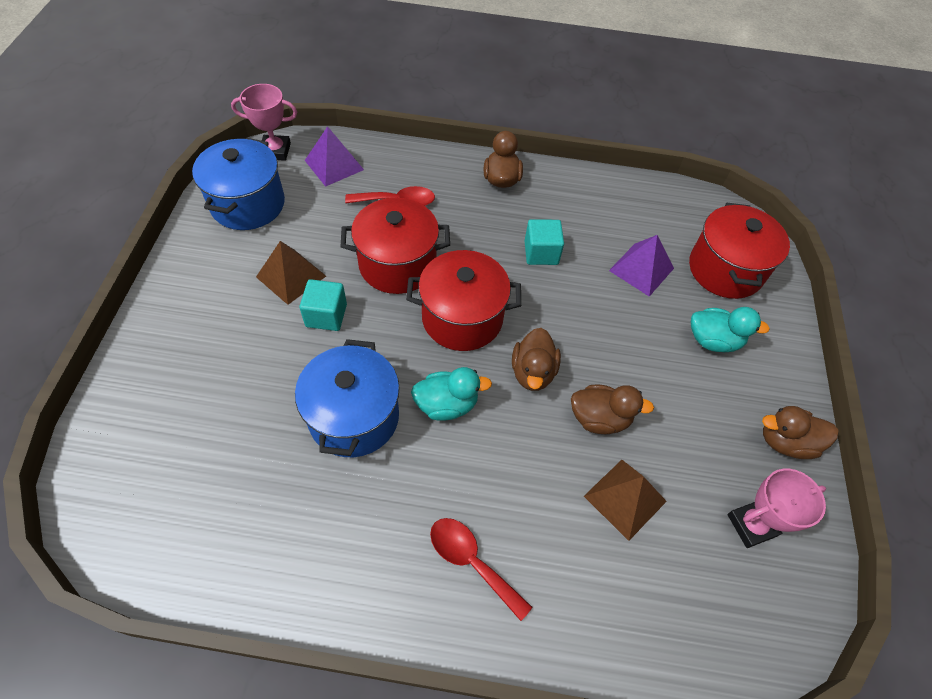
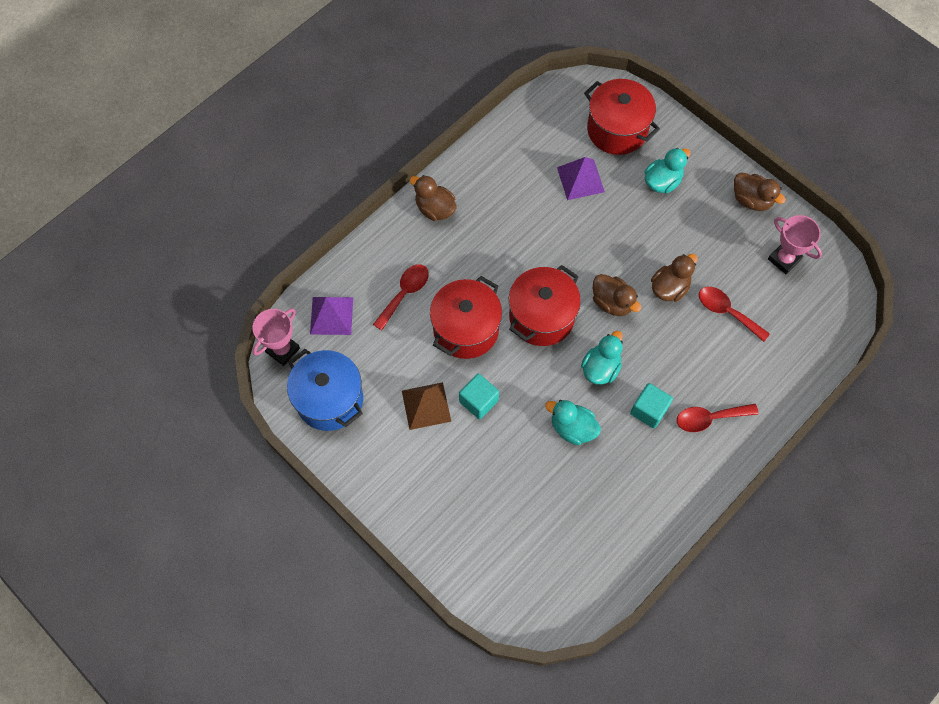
camera: 50 degrees left, 10 degrees up
(354, 417) = (572, 428): blue pot -> turquoise duck
(541, 253) = (522, 231): turquoise cube -> turquoise cube (649, 410)
(625, 498) = (727, 312): brown pyramid -> red spoon
(751, 525) = (784, 259): pink trophy -> pink trophy turned 60 degrees counterclockwise
(785, 442) = (751, 200): brown duck -> brown duck turned 90 degrees counterclockwise

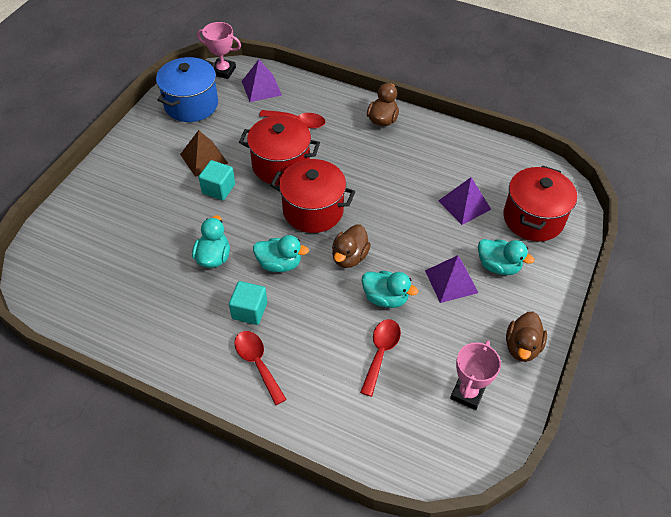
camera: 70 degrees right, 15 degrees down
(667, 226) = (451, 281): none -> purple pyramid
(669, 288) = (385, 298): brown duck -> turquoise duck

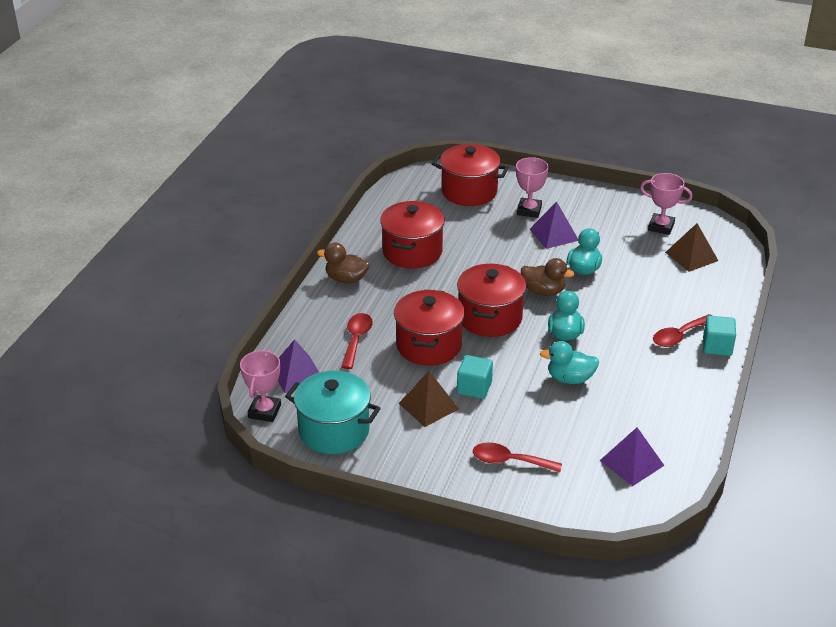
camera: 95 degrees left, 15 degrees down
(191, 104) = (334, 431): blue pot -> turquoise pot
(249, 310) = (625, 347): turquoise cube -> turquoise cube (717, 346)
(381, 353) = (641, 269): red spoon -> red spoon (509, 461)
(403, 413) = (691, 256): none -> brown pyramid
(422, 165) = (412, 252): none -> red pot
(464, 204) = (460, 227): purple pyramid -> purple pyramid (631, 463)
(498, 266) = (529, 210): turquoise duck -> pink trophy
(522, 347) = (608, 201): brown duck -> none

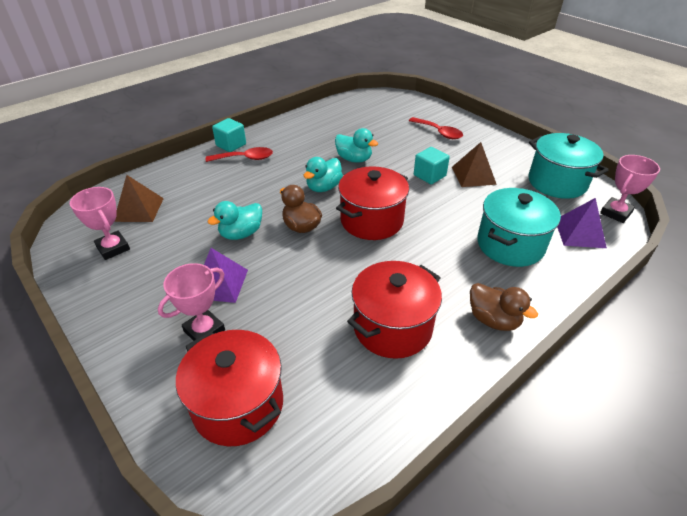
camera: 150 degrees left, 5 degrees up
(356, 339) = (510, 245): red spoon -> turquoise pot
(429, 345) = (444, 216): red pot -> none
(631, 463) = (366, 112): purple pyramid -> none

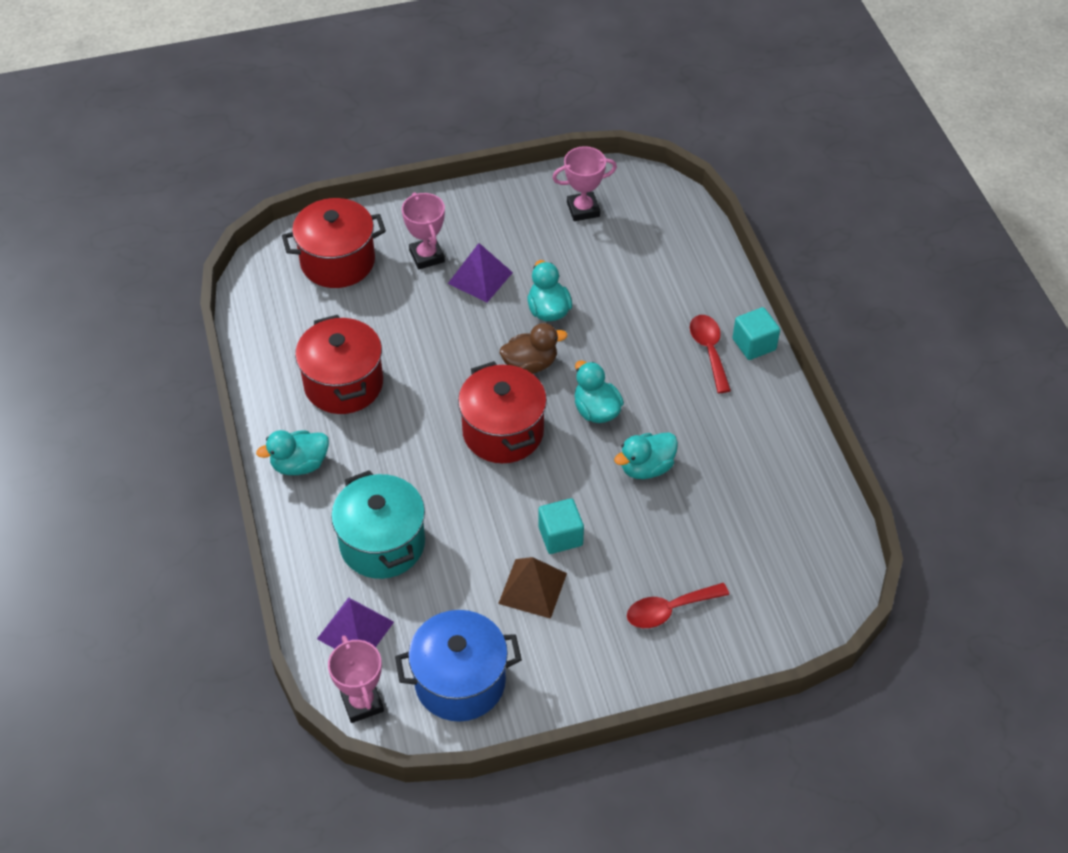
camera: 115 degrees right, 10 degrees up
(139, 209) = (643, 235): brown pyramid -> none
(245, 158) = (709, 350): red spoon -> red spoon turned 150 degrees clockwise
(493, 320) = (299, 464): brown duck -> turquoise duck
(557, 182) = (460, 682): turquoise pot -> blue pot

